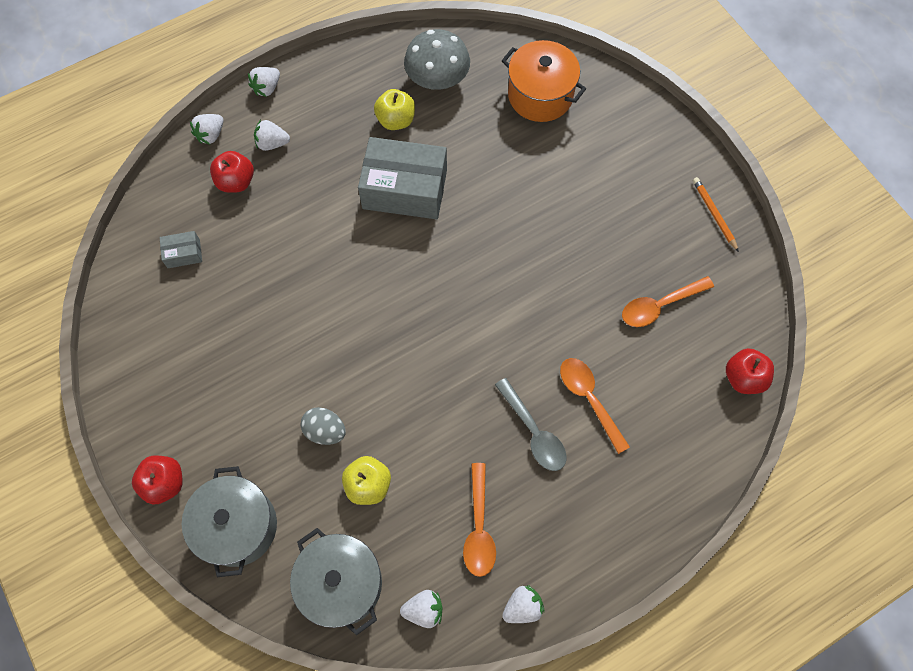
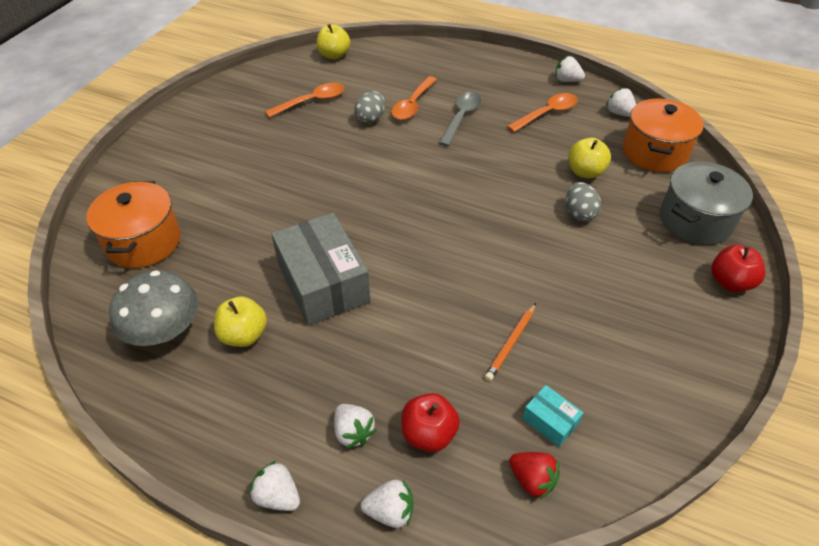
camera: 125 degrees left, 20 degrees down
(162, 216) = (532, 480): none -> red strawberry
(183, 253) = (550, 421): grey box -> turquoise box
(267, 88) = (278, 496): white strawberry -> white strawberry turned 150 degrees counterclockwise
(341, 583) = (654, 152): grey pot -> orange pot
(591, 343) = (371, 119): none -> grey egg
(660, 306) = (312, 101): orange spoon -> orange spoon turned 60 degrees counterclockwise
(714, 214) = (211, 104): orange pencil -> orange pencil (511, 343)
(743, 378) = (334, 55): red apple -> yellow apple

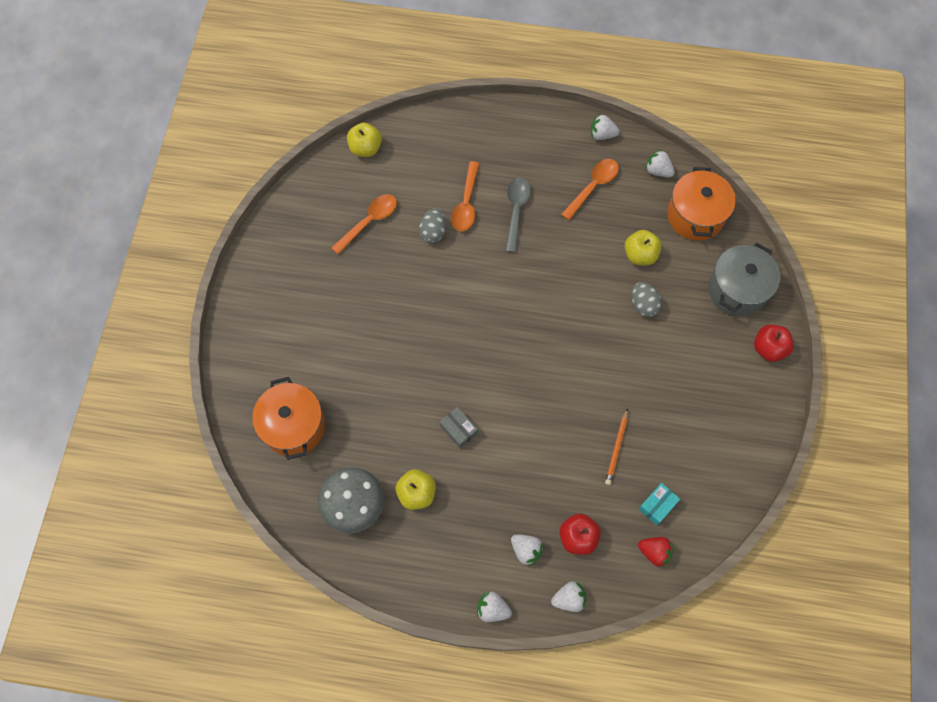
camera: 15 degrees left, 20 degrees up
(323, 283) = (458, 430): grey box -> grey box, size x0.44
(550, 421) = (657, 505): turquoise box -> turquoise box turned 75 degrees counterclockwise

